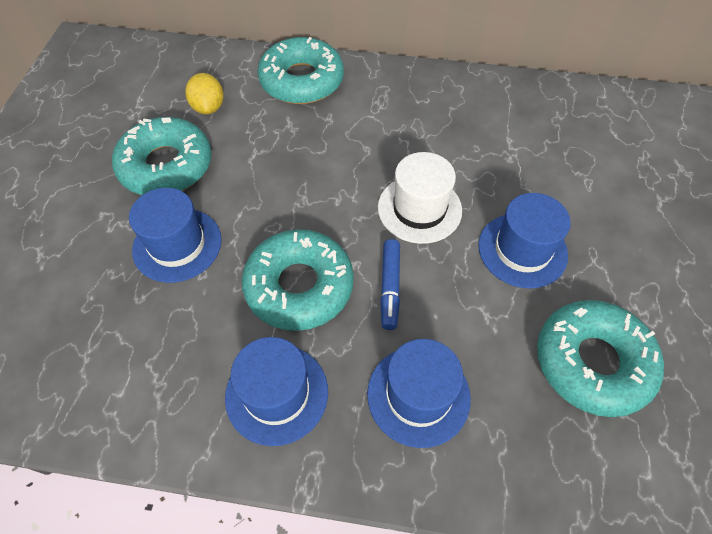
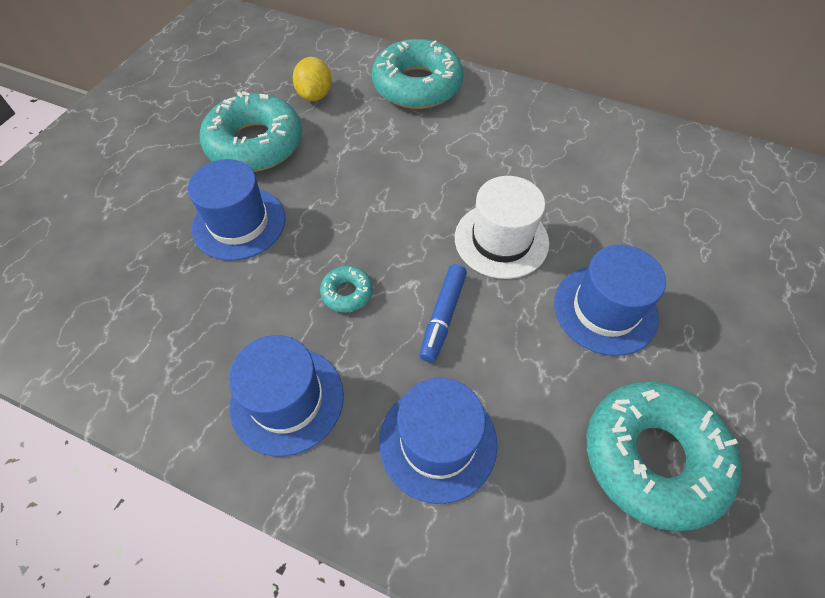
camera: 15 degrees right, 0 degrees up
(299, 286) = (347, 293): turquoise donut -> turquoise donut, size x0.44

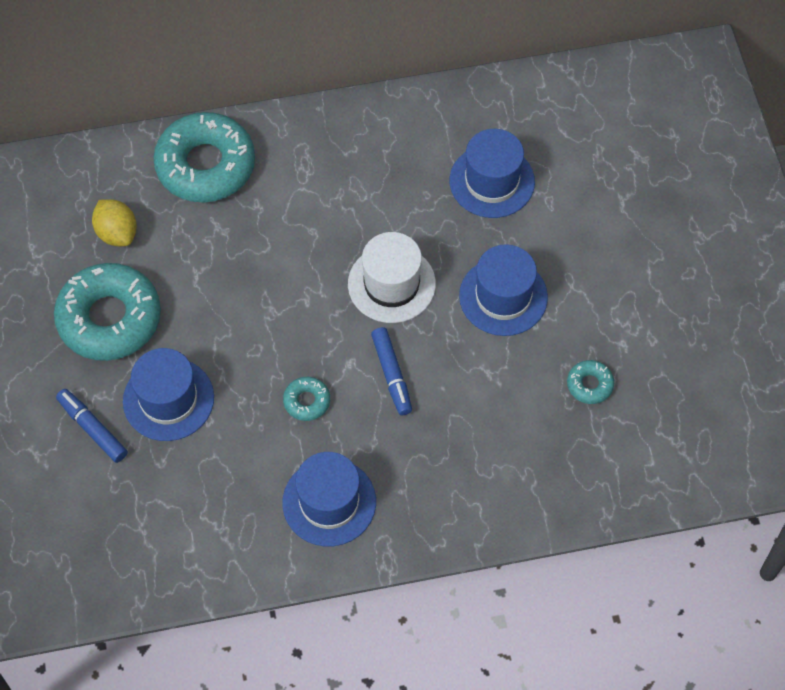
camera: 35 degrees left, 5 degrees up
(164, 211) = (92, 428): none -> blue marker
(438, 441) = (450, 462): blue hat -> blue hat (492, 181)
(652, 457) = (589, 385): turquoise donut -> turquoise donut, size x0.44

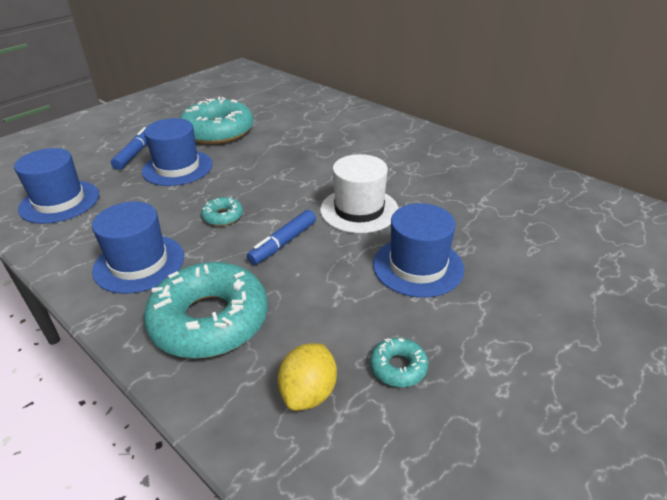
camera: 55 degrees right, 25 degrees down
(117, 233) = (276, 114): yellow lemon -> yellow lemon (309, 393)
(205, 165) = (353, 119): turquoise donut -> turquoise donut (210, 320)
(492, 181) = (503, 215): blue hat -> blue hat (59, 202)

